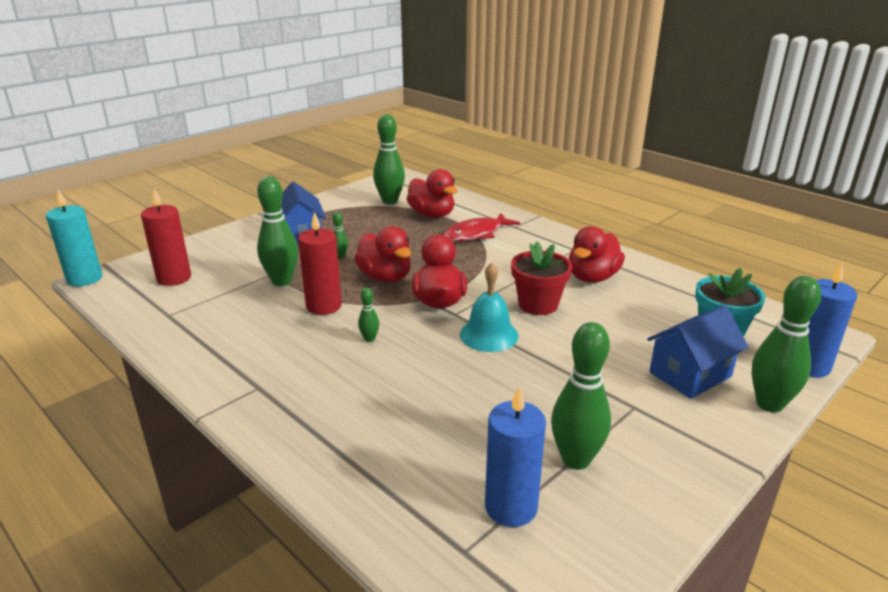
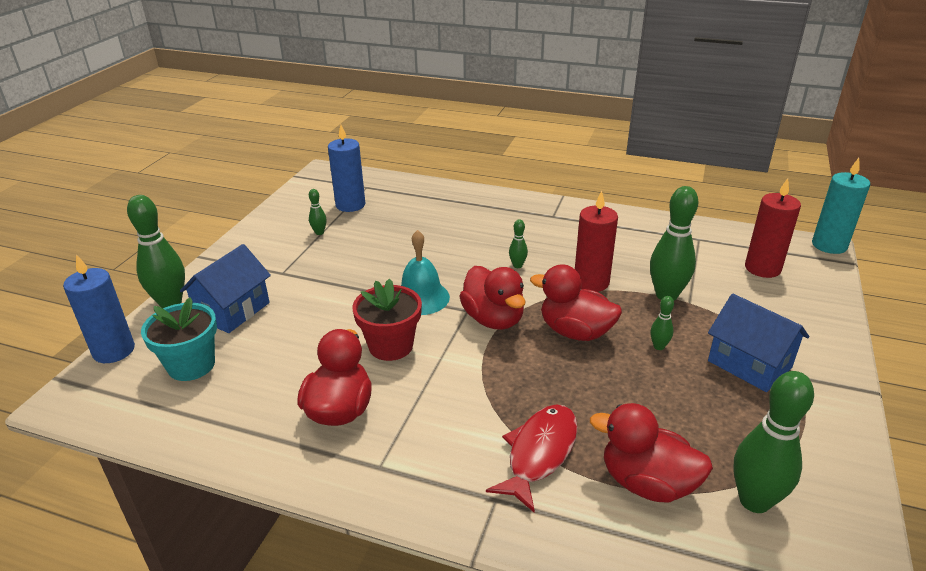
camera: 155 degrees right, 5 degrees up
(575, 459) = (319, 232): green bowling pin -> green bowling pin, size x0.47

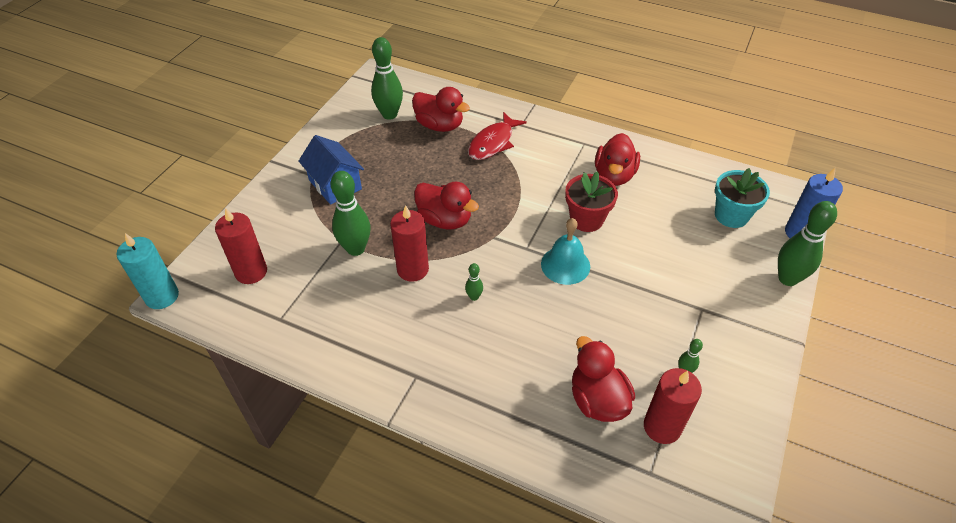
camera: 175 degrees left, 15 degrees up
(232, 311) = (726, 265): blue house -> none
(350, 205) = (662, 427): blue candle -> red candle
(493, 319) = (506, 237): red duck -> red duck (597, 400)
(659, 346) = (389, 202): green bowling pin -> none

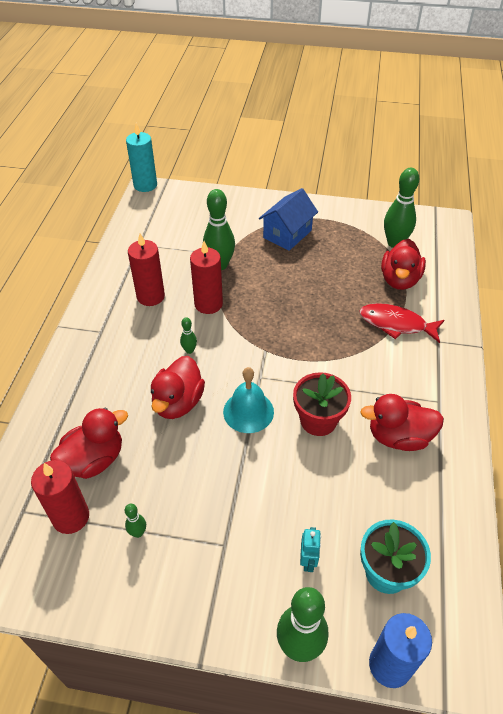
camera: 75 degrees right, 0 degrees up
(251, 272) = (178, 217): red candle -> red candle (150, 296)
(445, 220) = (274, 311): red duck -> red duck (178, 402)
(720, 258) = (308, 561): none -> turquoise robot

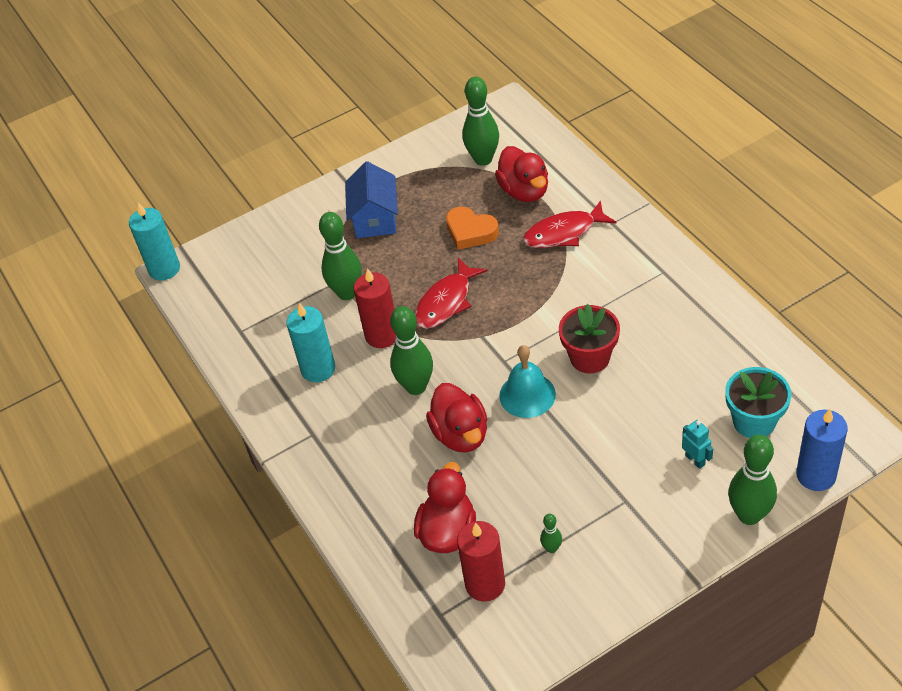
camera: 35 degrees left, 0 degrees up
(150, 296) = (318, 369): red candle -> turquoise candle
(189, 350) = (416, 386): green bowling pin -> green bowling pin, size x2.15
(269, 312) = (446, 302): none -> red fish
(335, 281) = (470, 232): none -> orange heart
(398, 437) = (663, 322): red duck -> none

